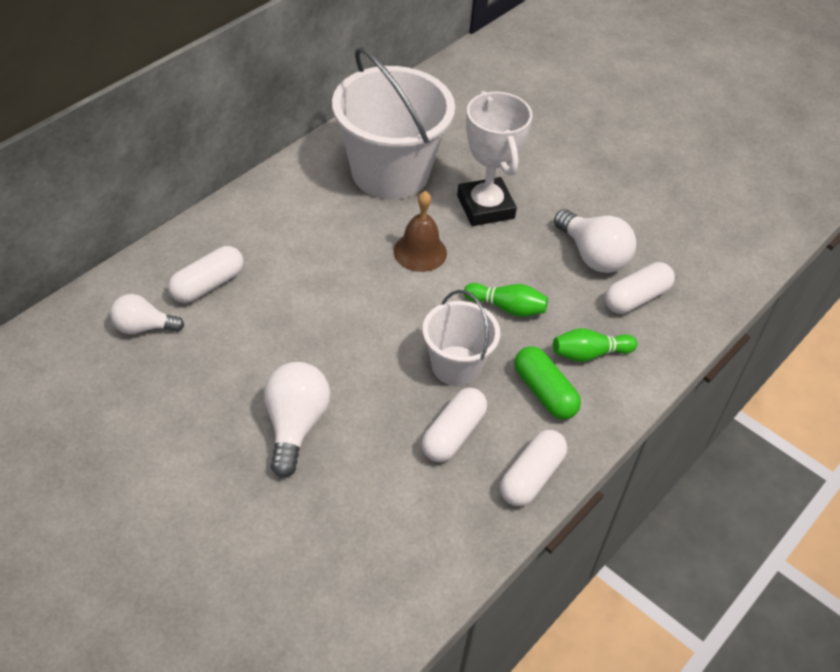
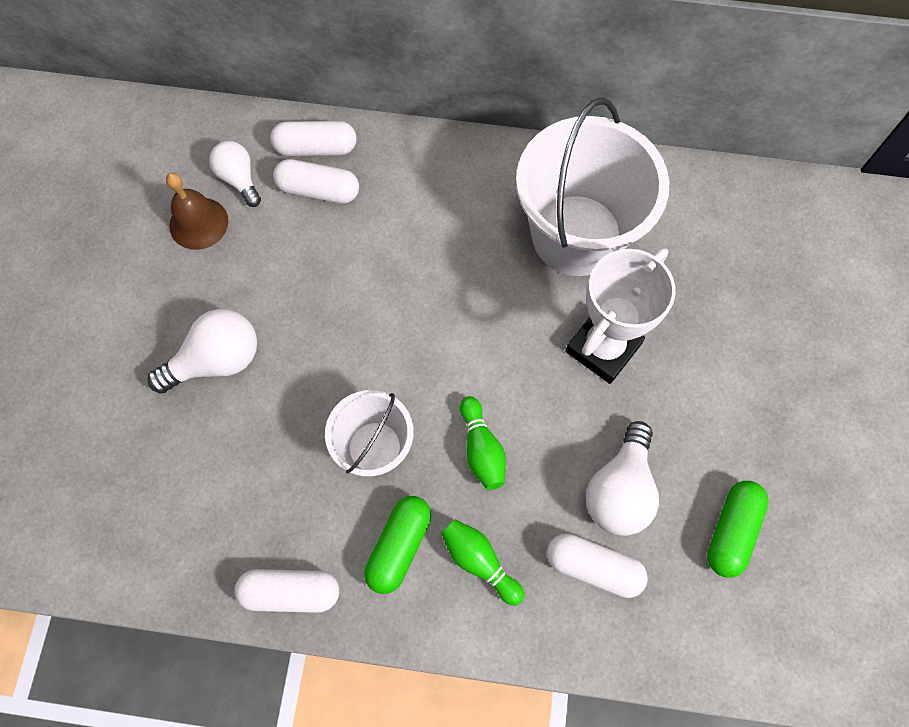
camera: 60 degrees right, 20 degrees up
(420, 252) = (492, 328): brown bell -> brown bell (198, 223)
(453, 434) = (293, 494): white capsule -> white capsule (316, 148)
(660, 221) = (731, 531): none -> green capsule

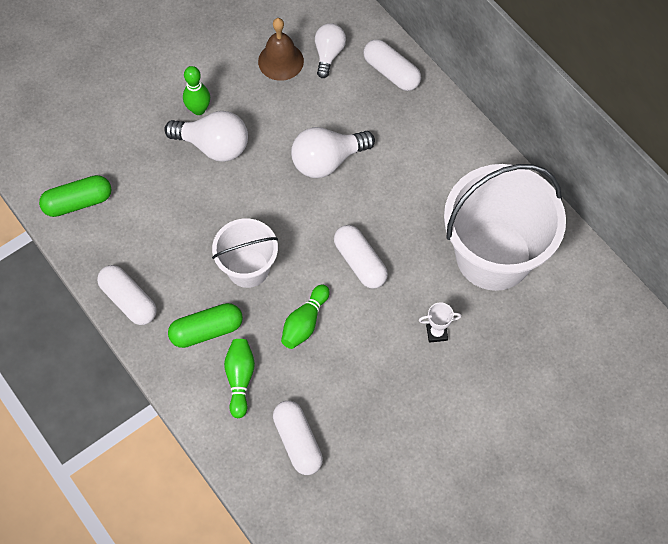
camera: 45 degrees right, 5 degrees down
(164, 338) = (198, 109): none -> green bowling pin
(318, 190) = (367, 98): white capsule -> white capsule (360, 262)
(603, 347) = (436, 333): white trophy -> white trophy, size x0.41
(619, 490) = (358, 417): white light bulb -> white light bulb (327, 161)
(731, 531) = (398, 500): green capsule -> green capsule (78, 202)

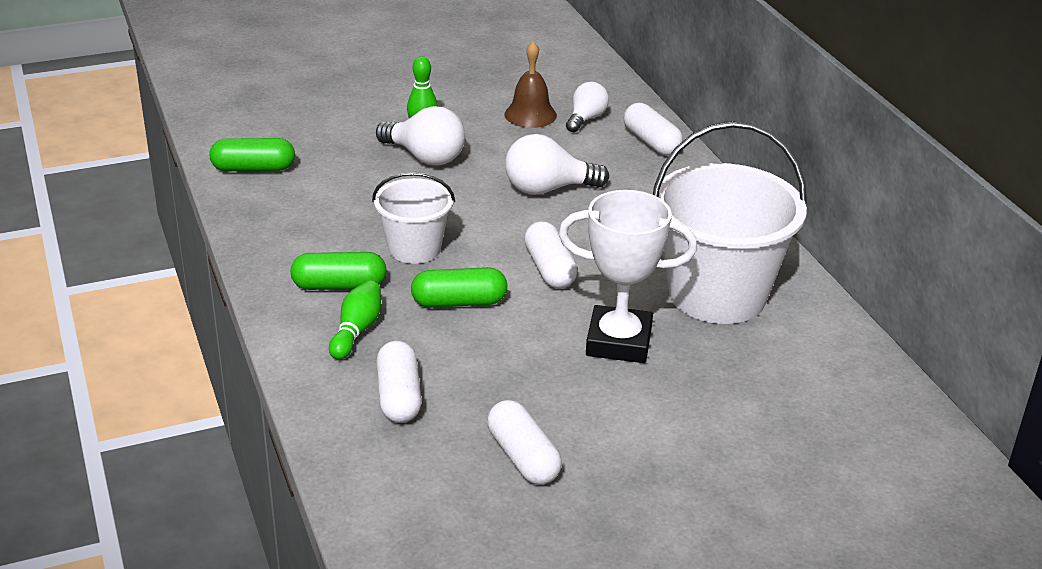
camera: 15 degrees right, 30 degrees down
(129, 300) = (264, 246): white capsule -> white capsule (523, 457)
(305, 323) = (459, 302): green bowling pin -> green capsule
(436, 333) = (618, 342): white trophy -> white trophy, size x2.41

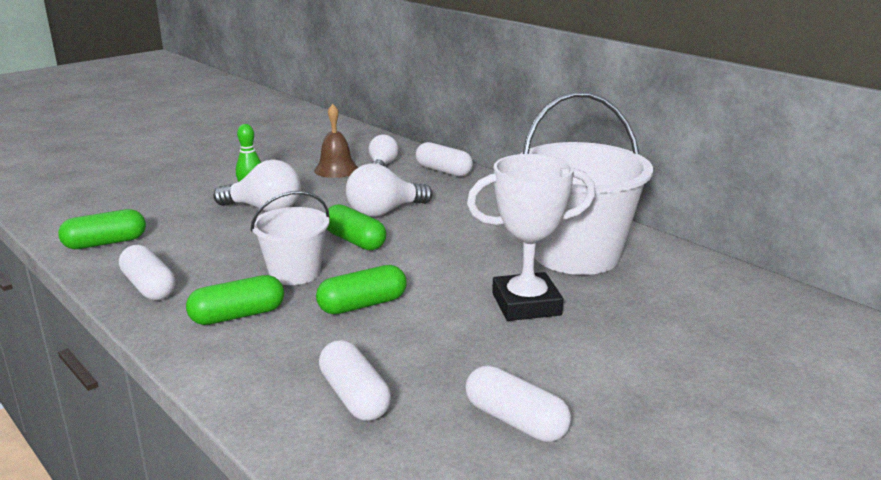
camera: 20 degrees left, 10 degrees down
(356, 330) = (276, 349): green bowling pin -> none
(495, 221) = (355, 241): none -> green capsule
(549, 269) = (426, 264): white capsule -> white capsule (149, 287)

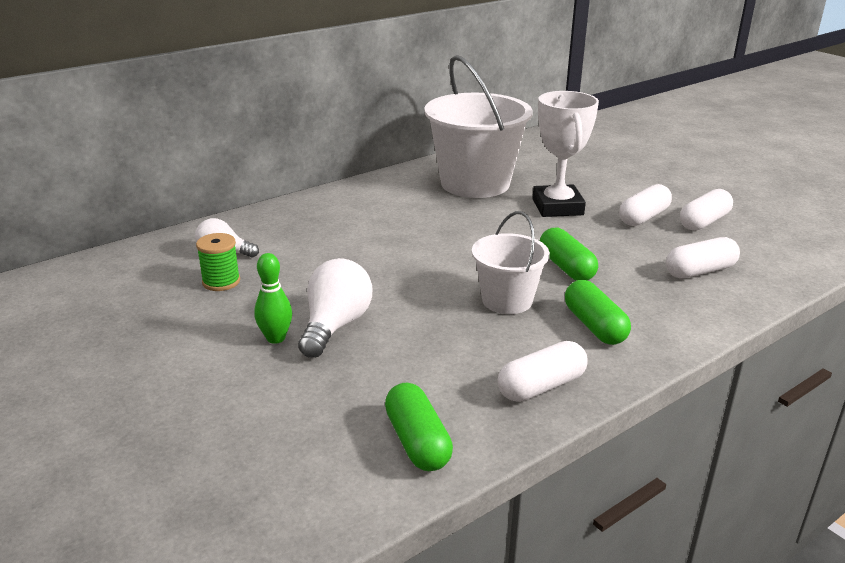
camera: 85 degrees left, 5 degrees up
(336, 169) = (221, 282): brown bell -> green spool
(355, 241) = (436, 270): green capsule -> none
(384, 212) = (367, 255): white light bulb -> none
(443, 171) = (262, 221): white capsule -> white capsule (643, 217)

